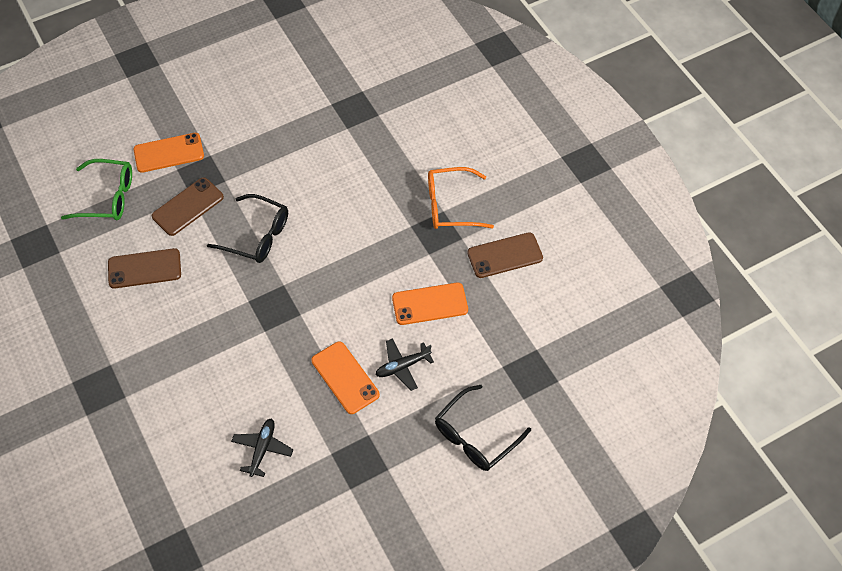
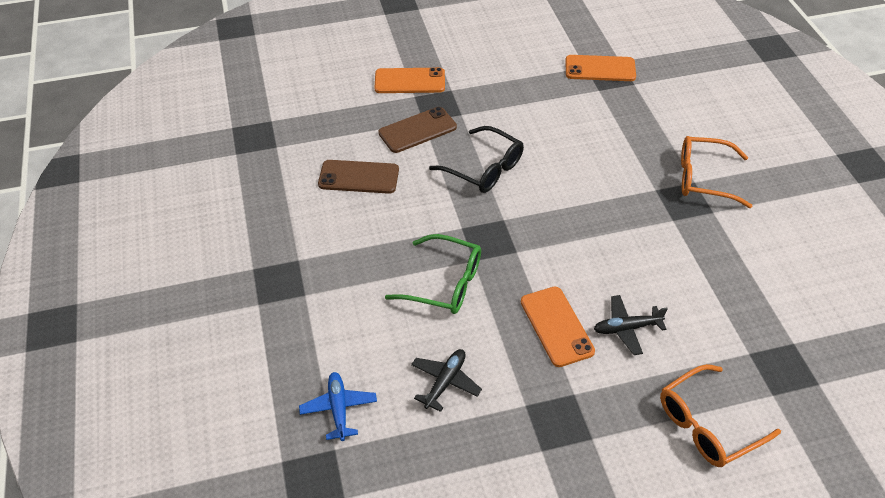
camera: 15 degrees right, 10 degrees down
(107, 197) = (338, 108): green glasses -> green glasses (444, 283)
(179, 493) = (338, 409): none -> blue plane
(430, 304) = (668, 270): orange phone -> orange phone (600, 69)
(475, 436) = (707, 425): black glasses -> orange glasses
(505, 255) = (762, 238): brown phone -> none

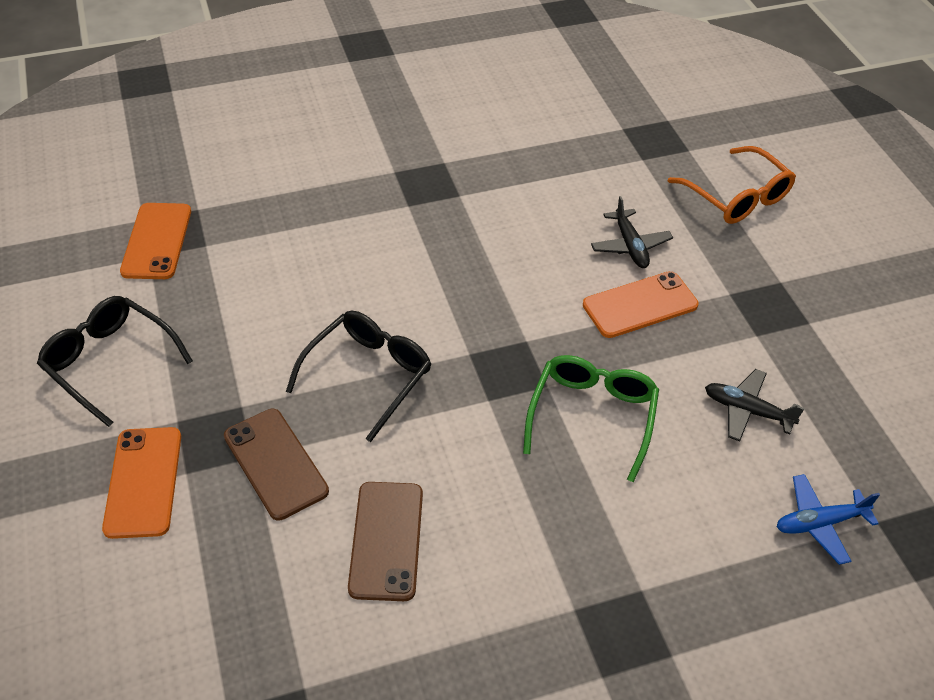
camera: 95 degrees left, 0 degrees up
(496, 60) = (110, 362): none -> black glasses
(703, 178) = (388, 164): orange glasses -> none

